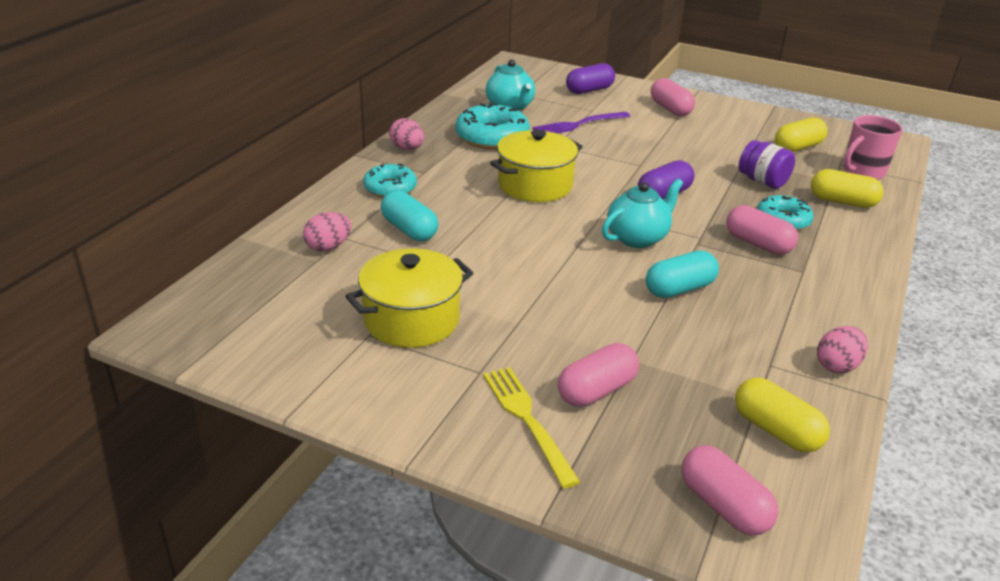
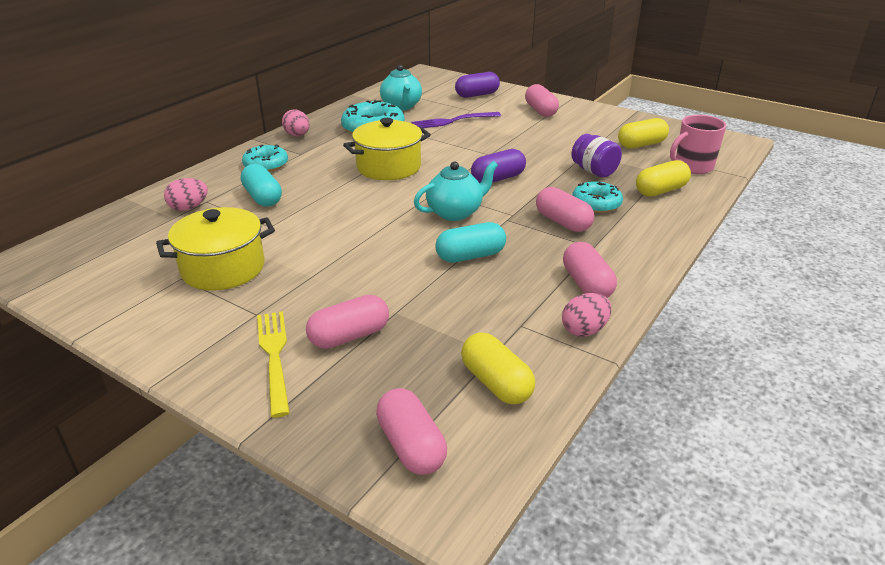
camera: 10 degrees right, 0 degrees up
(816, 314) = (587, 284): none -> pink capsule
(842, 202) = (660, 191): yellow capsule -> yellow capsule turned 60 degrees counterclockwise

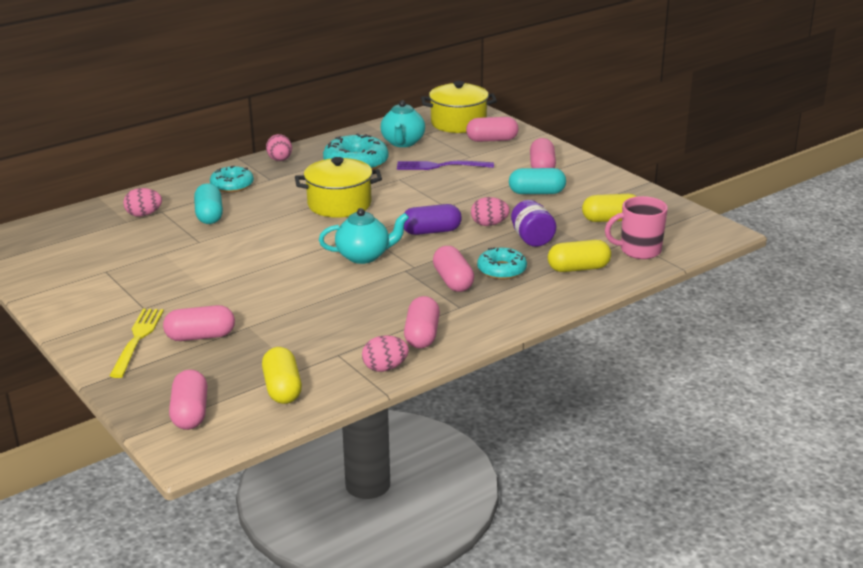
camera: 20 degrees right, 5 degrees down
(223, 268) = (140, 269): yellow pot -> yellow pot (458, 123)
(470, 256) = (344, 295): turquoise capsule -> turquoise capsule (537, 193)
(477, 95) = (492, 140): purple capsule -> pink capsule
(543, 164) = (489, 224): none -> pink egg

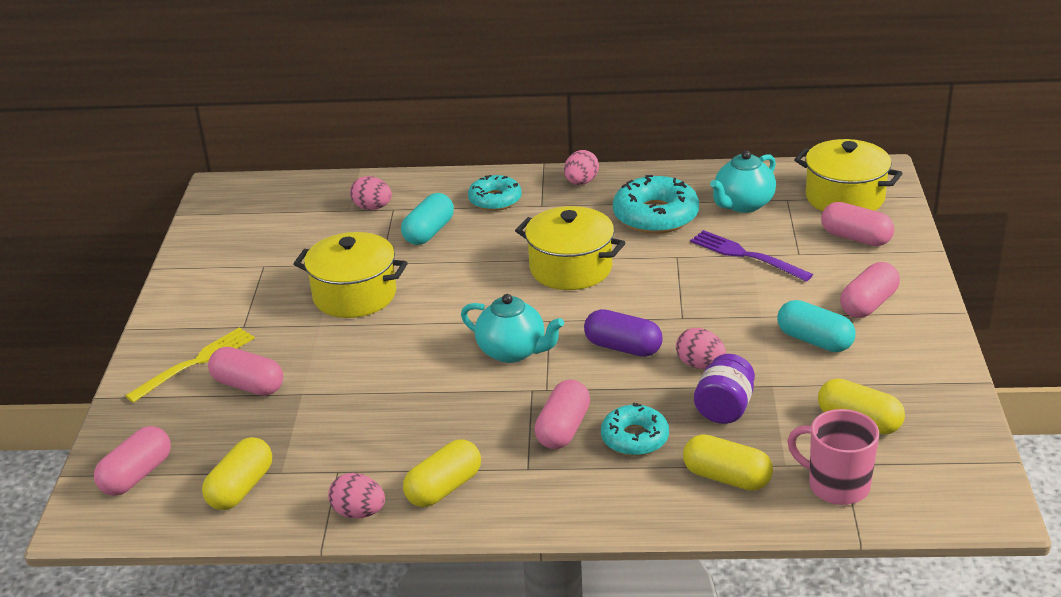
camera: 40 degrees right, 5 degrees up
(205, 264) = (354, 295): none -> yellow pot
(422, 335) = (444, 488): pink capsule -> yellow capsule

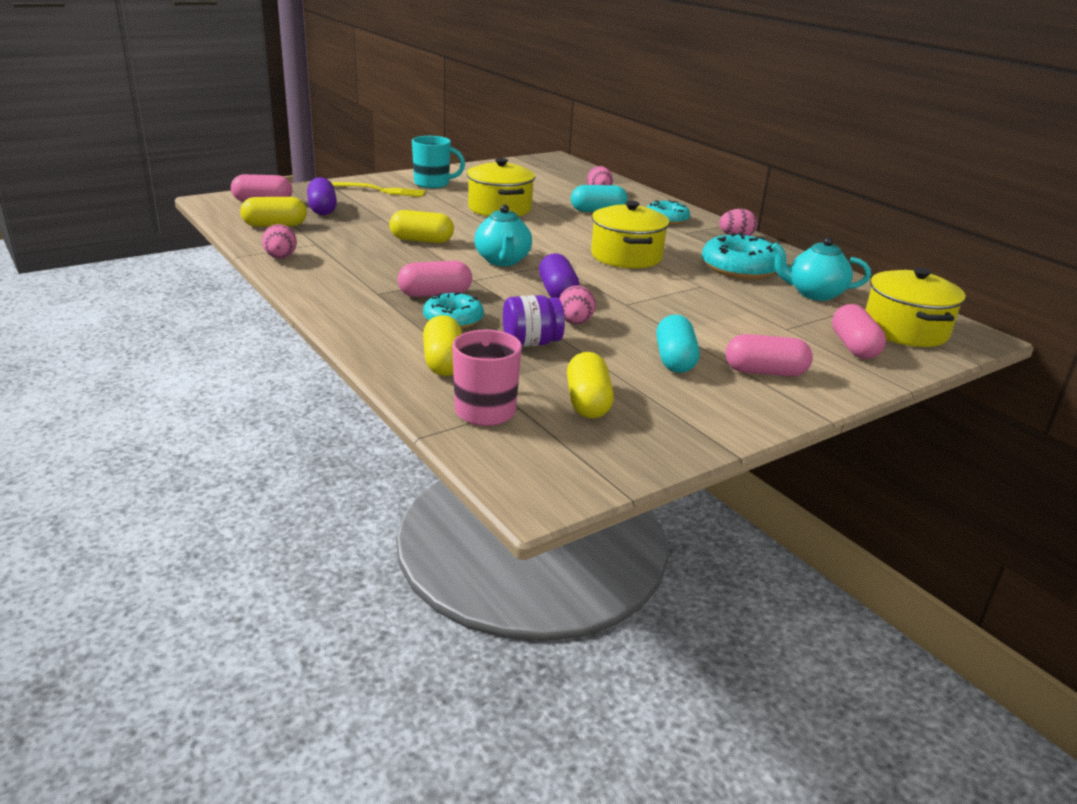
camera: 50 degrees right, 5 degrees down
(215, 313) = (433, 184): none -> turquoise mug
(219, 432) = (322, 209): none -> purple capsule
(248, 385) = (374, 205): pink capsule -> none
(444, 488) = (329, 274): yellow capsule -> yellow capsule (421, 240)
(745, 255) = (746, 309): purple fork -> none

